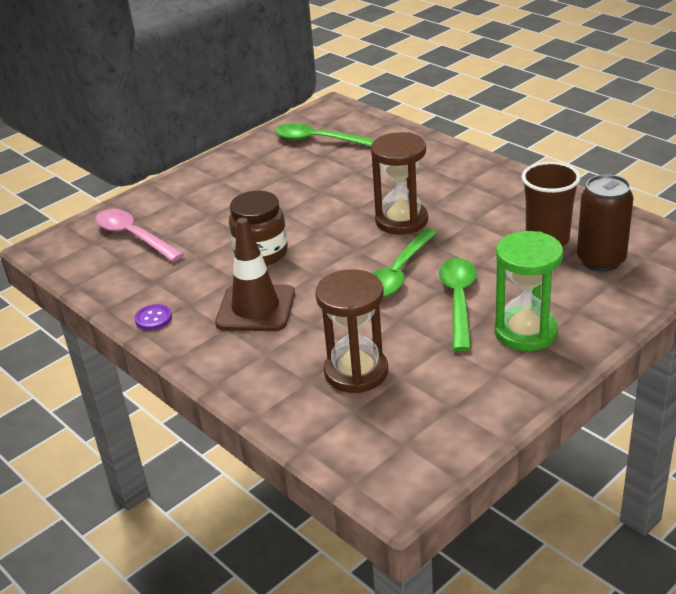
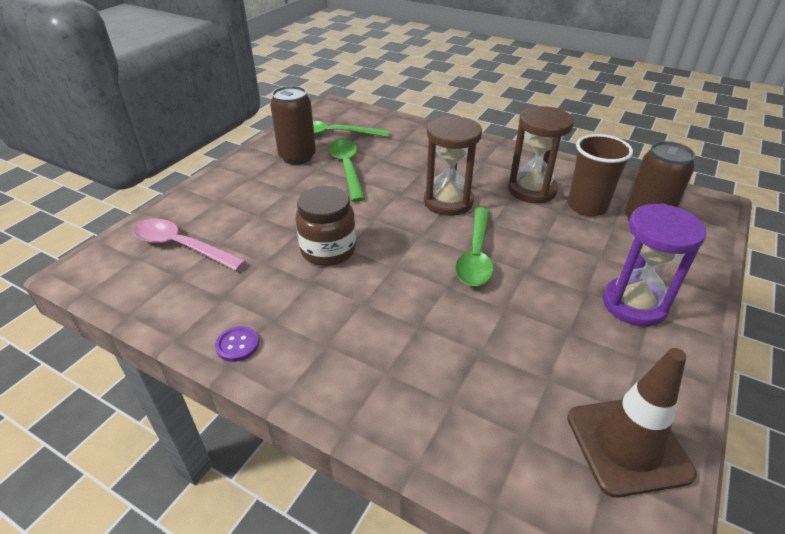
camera: 20 degrees left, 5 degrees up
(255, 308) = (350, 315): brown traffic cone -> brown traffic cone (627, 445)
(271, 162) = (297, 157): none -> brown can
(356, 372) = (498, 380): brown hourglass -> brown hourglass (532, 190)
(458, 300) = (550, 278): green spoon -> green spoon (347, 168)
(525, 332) = (634, 304): green hourglass -> purple hourglass

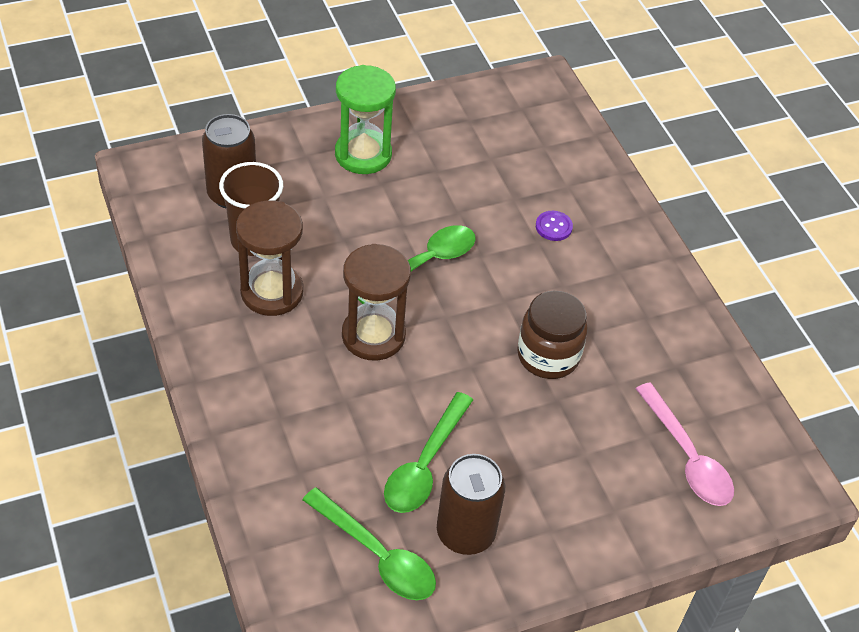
camera: 145 degrees left, 10 degrees up
(237, 345) = (686, 313): purple button -> purple button (553, 227)
(627, 445) = (492, 108): brown traffic cone -> none
(634, 304) = (363, 154): purple hourglass -> green hourglass

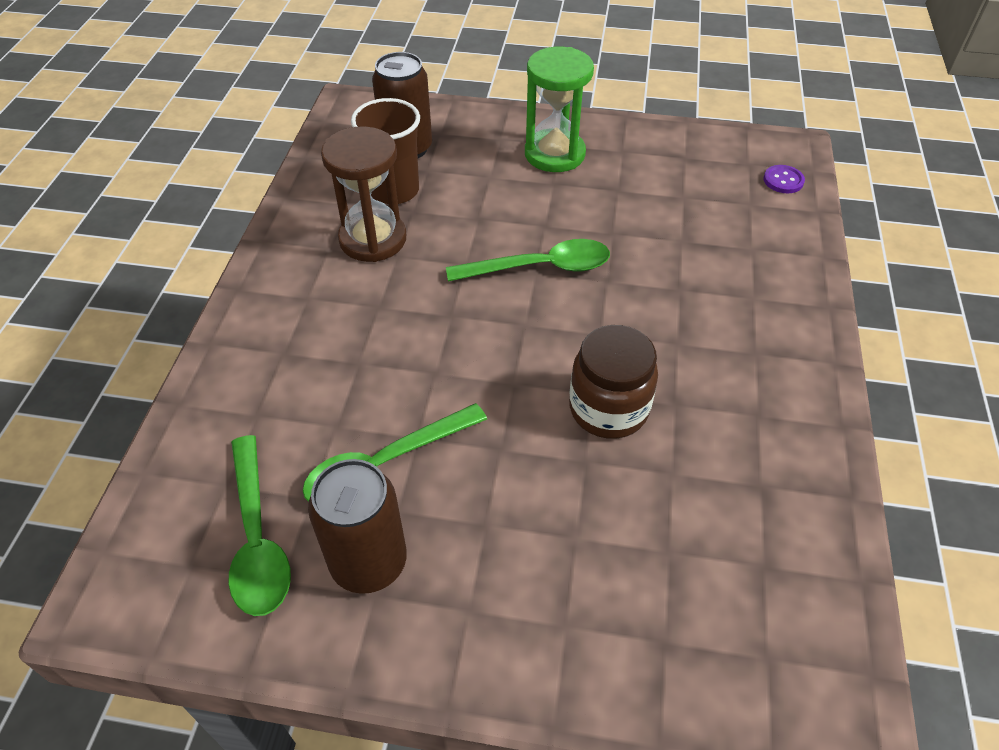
camera: 35 degrees right, 0 degrees up
(373, 335) = (436, 314): brown hourglass -> none
(553, 227) = (708, 282): purple button -> purple button (783, 180)
(687, 457) = (706, 604): pink spoon -> none

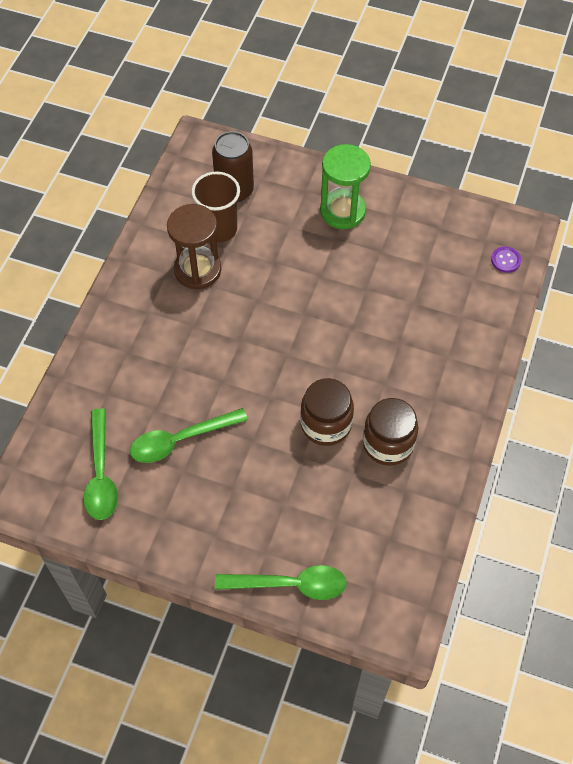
camera: 10 degrees right, 10 degrees up
(369, 562) = (162, 499): brown can -> none
(541, 267) = (308, 311): green spoon -> green spoon (291, 584)
(711, 422) = (388, 444): none -> brown jar

